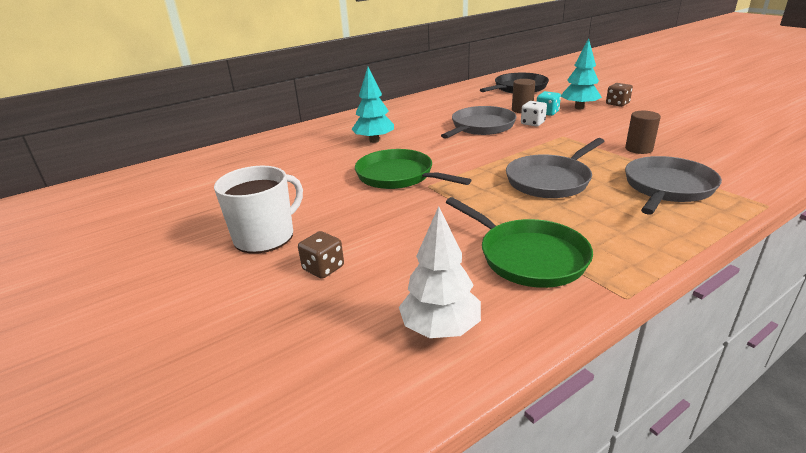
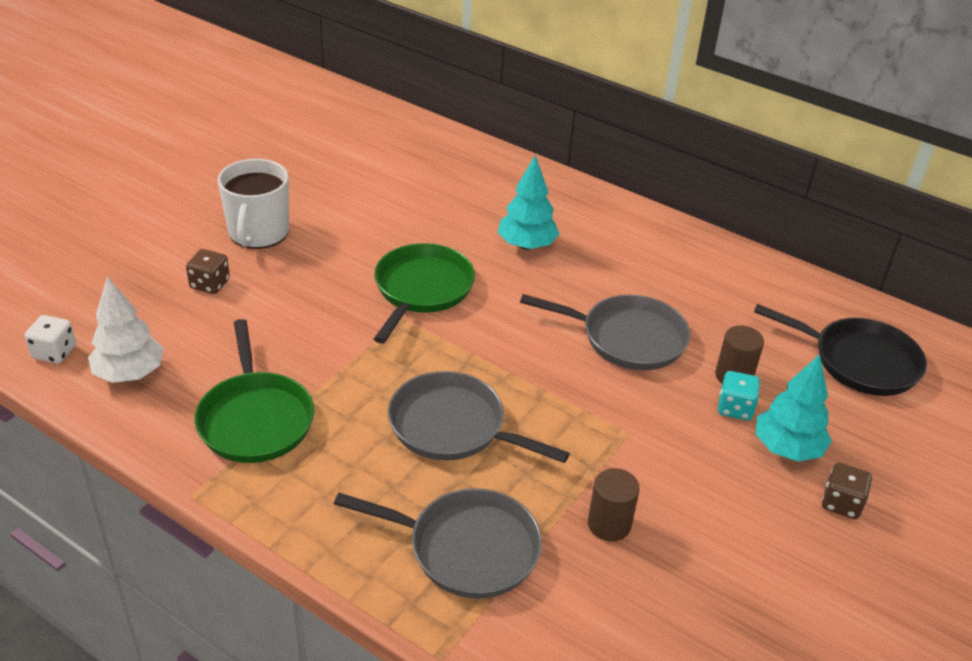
camera: 65 degrees right, 10 degrees up
(265, 236) = (258, 233): white mug -> white mug turned 75 degrees clockwise
(528, 256) = (255, 419): green pan -> green pan turned 45 degrees counterclockwise
(532, 123) = (672, 394): white dice -> white dice (54, 352)

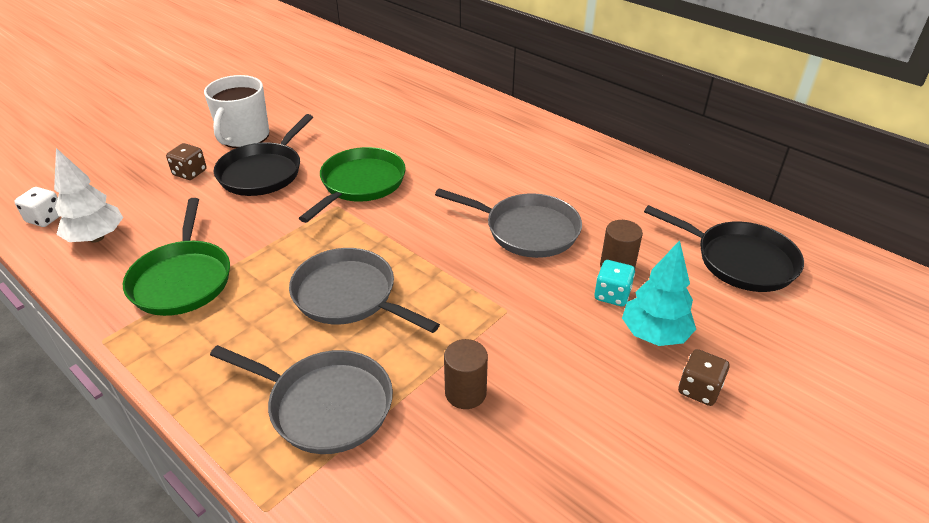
camera: 10 degrees right, 0 degrees up
(300, 279) = (263, 172): none -> black pan
(526, 245) = (460, 153): turquoise tree -> none

